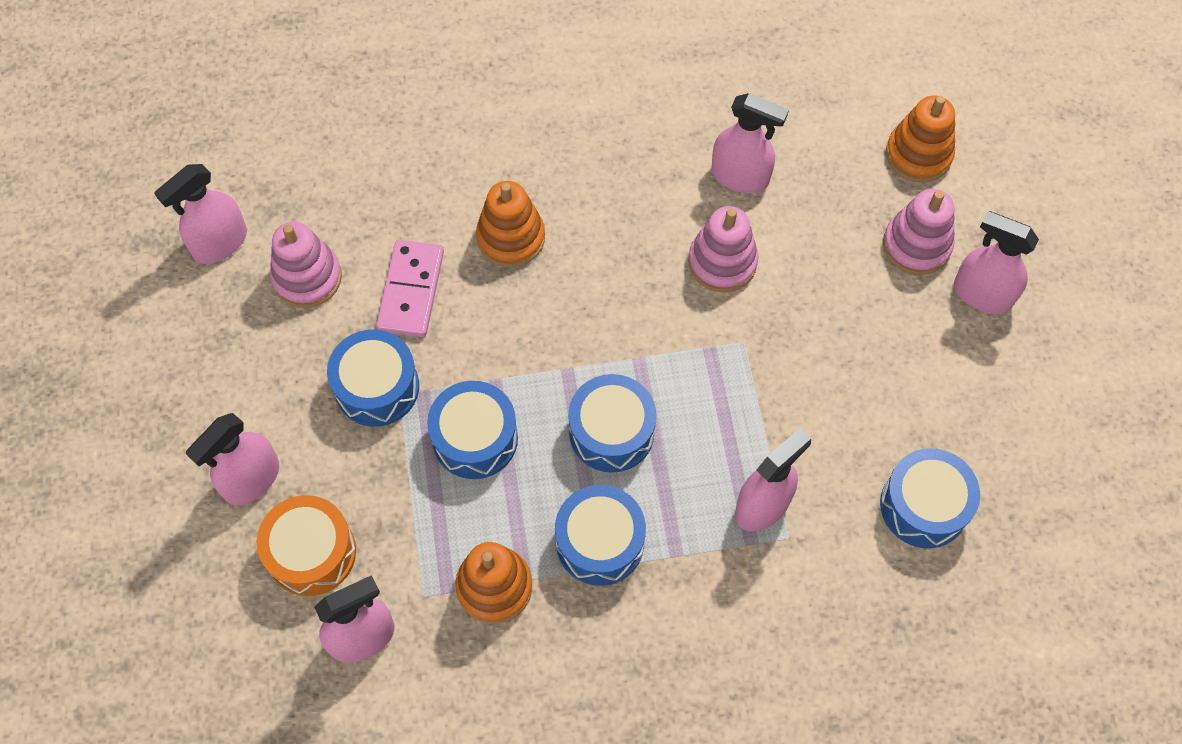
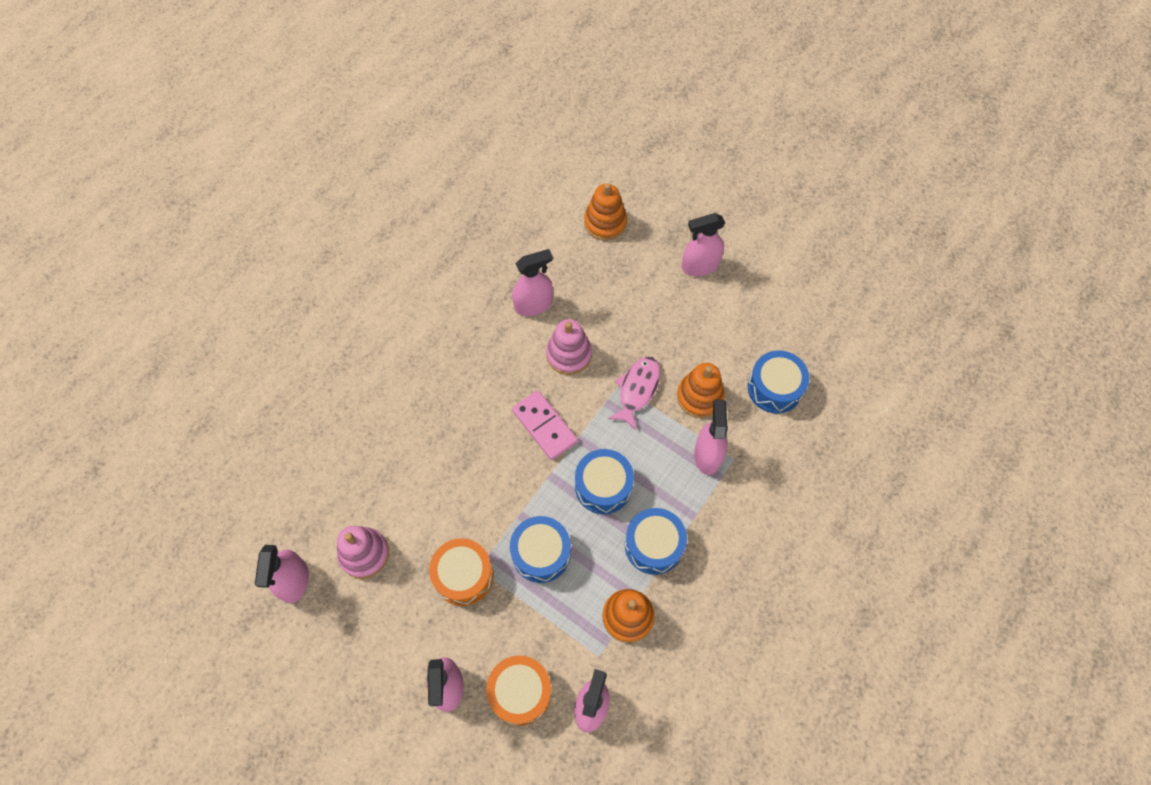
camera: 45 degrees left, 0 degrees up
(377, 387) = (463, 575): blue drum -> orange drum
(411, 291) = (428, 509): pink domino -> pink domino (544, 426)
(511, 237) = (452, 435): orange stacking toy -> orange stacking toy (699, 397)
(758, 365) = (637, 390): none -> pink fish
(916, 245) = (648, 267): pink stacking toy -> none

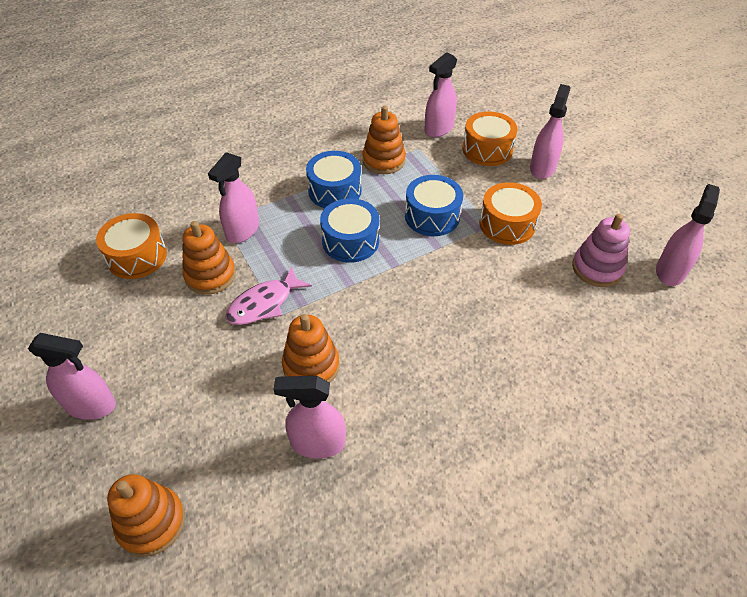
camera: 155 degrees left, 15 degrees down
(544, 426) = (377, 307): pink domino -> none
(569, 354) = (311, 366): pink stacking toy -> orange stacking toy
(774, 388) = (137, 256): blue drum -> orange drum

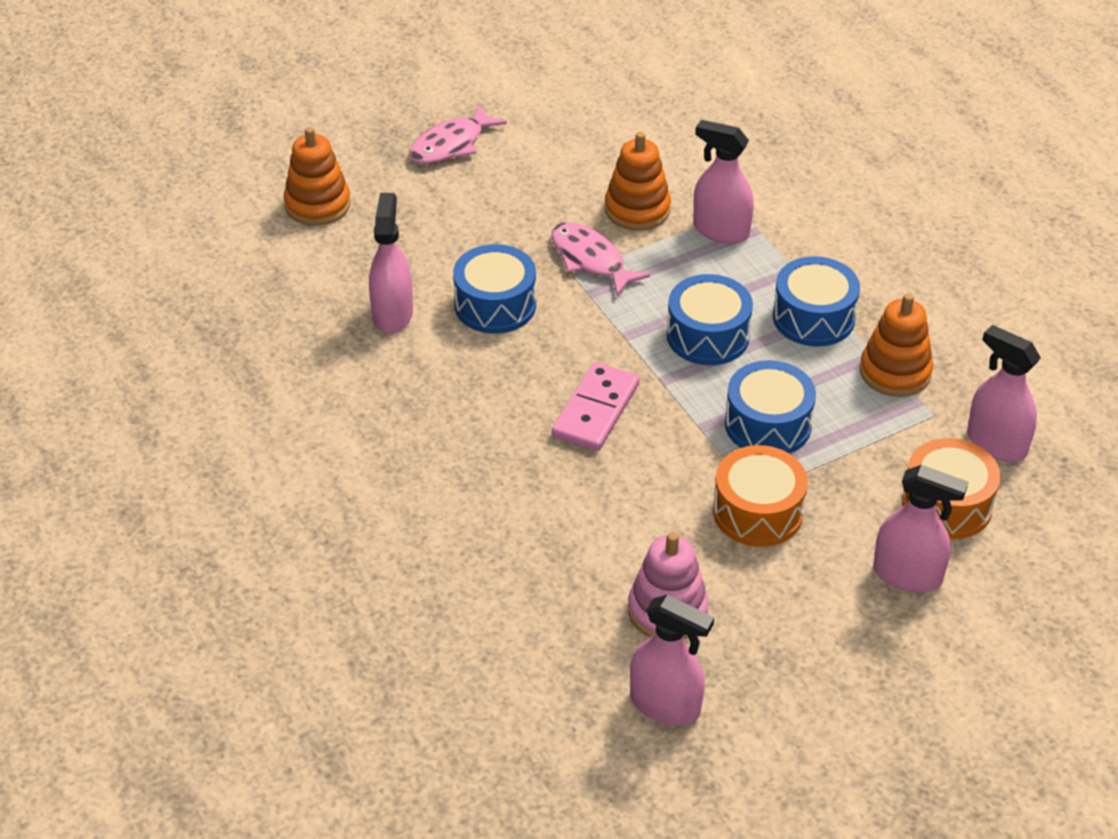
camera: 90 degrees right, 5 degrees down
(91, 405) = (451, 144): pink spray bottle -> pink fish
(137, 256) = (666, 144): orange drum -> none
(311, 366) = (495, 305): orange stacking toy -> blue drum
(426, 302) = (596, 410): none -> pink domino

